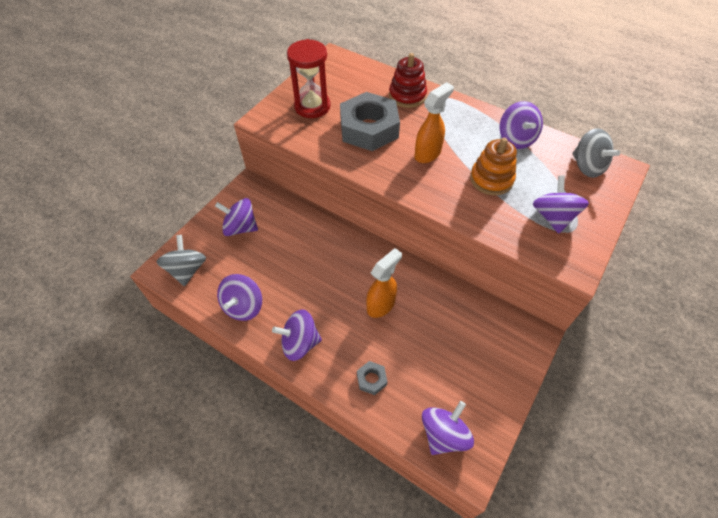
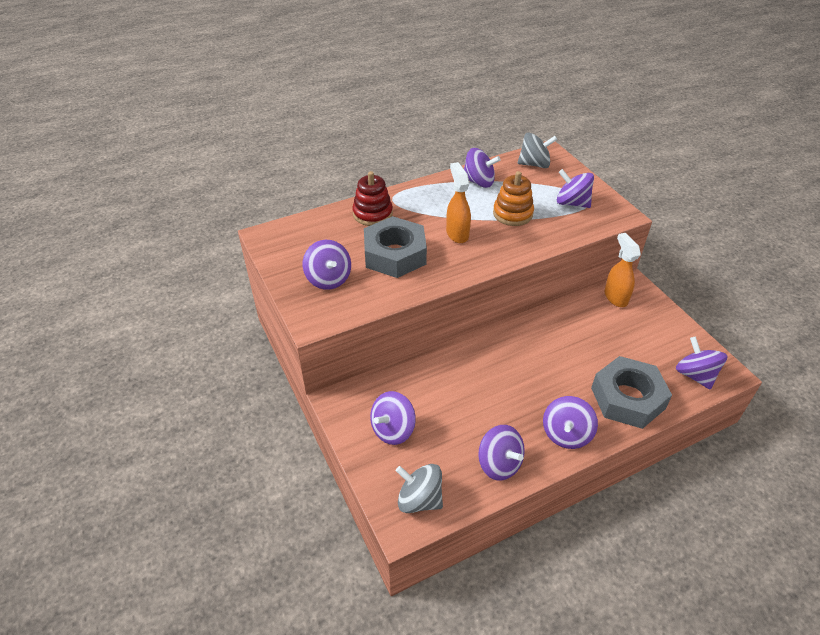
camera: 60 degrees left, 10 degrees down
(312, 106) = (328, 279): red hourglass -> purple spinning top
(371, 379) = (627, 398): grey nut -> grey nut, size x2.39
(381, 305) = (556, 359): orange spray bottle -> orange spray bottle (615, 297)

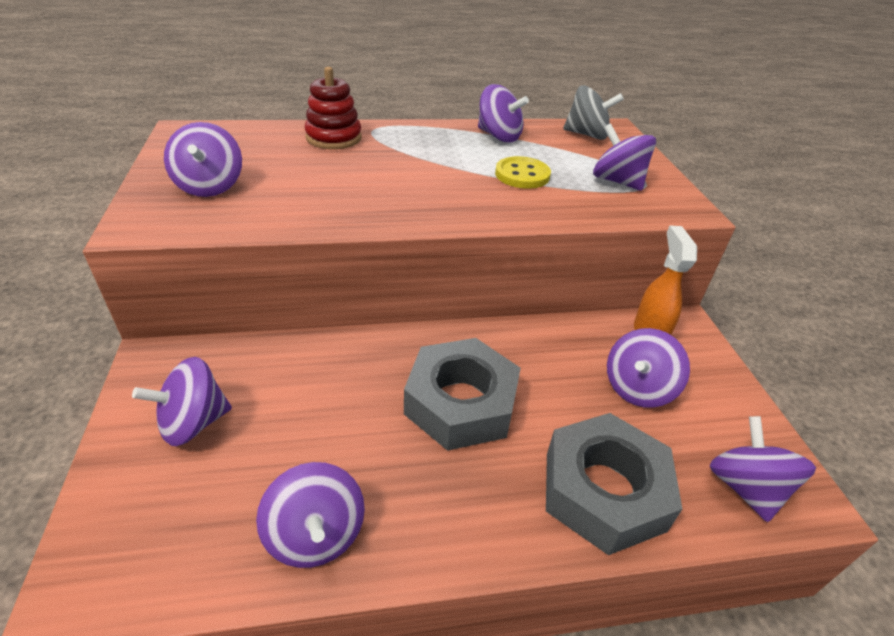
camera: 15 degrees right, 5 degrees down
(395, 254) = (323, 181): grey nut -> grey nut (461, 403)
(419, 499) = (140, 553): grey spinning top -> none
(457, 234) = (427, 178): orange spray bottle -> none
(512, 214) = (522, 175): orange stacking toy -> yellow button
(566, 434) = (463, 519): purple spinning top -> purple spinning top (638, 388)

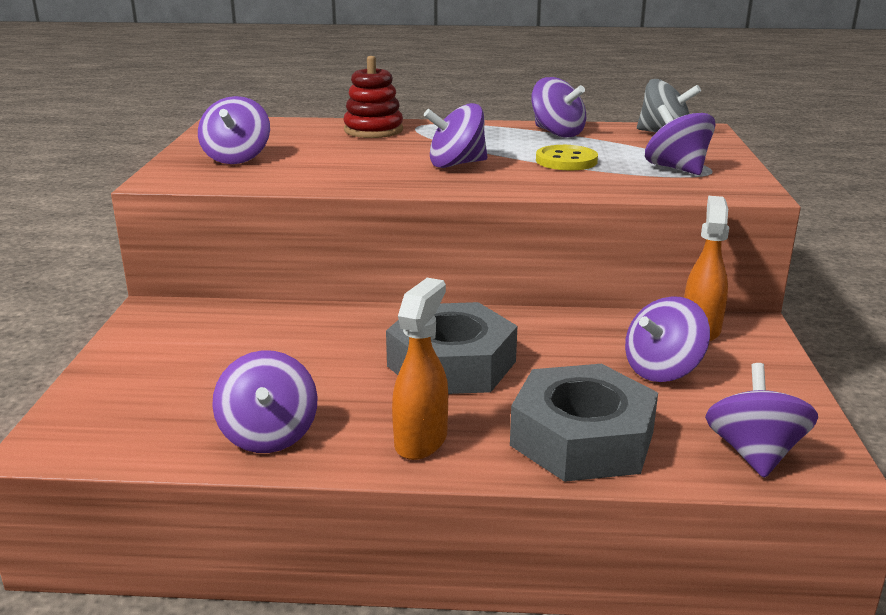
camera: 15 degrees right, 15 degrees down
(193, 423) = (178, 354): purple spinning top -> purple spinning top (456, 164)
(465, 518) = (421, 440): none -> orange spray bottle

